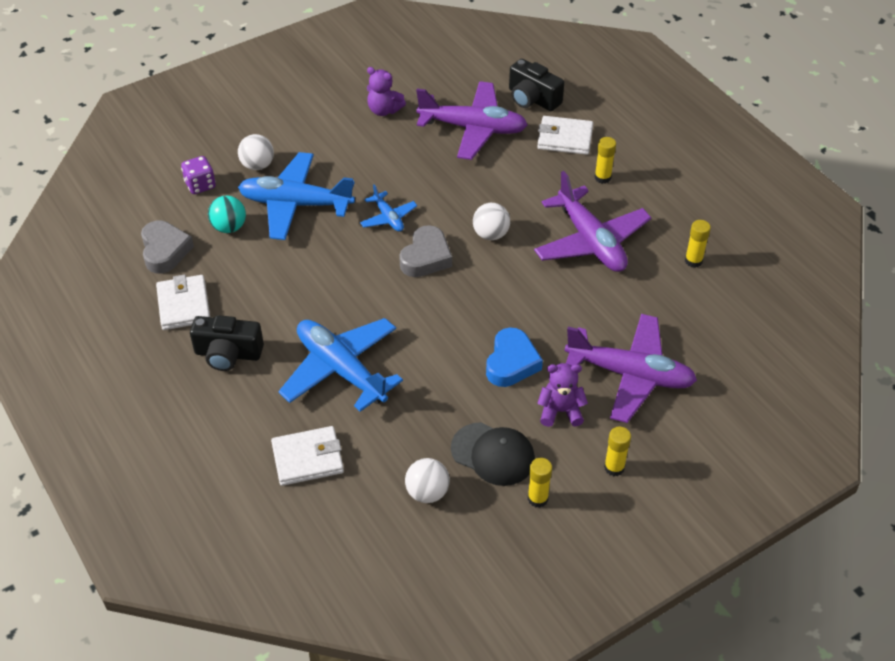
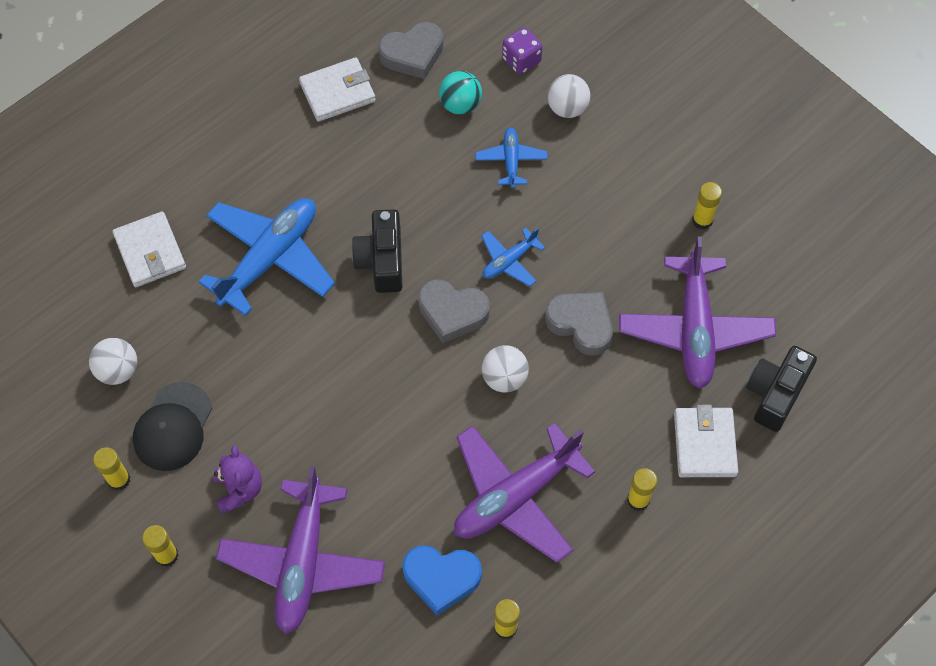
camera: 80 degrees right, 15 degrees up
(228, 354) = (277, 149): black camera -> black camera (382, 261)
(295, 204) = (511, 161): blue plane -> blue plane, size x0.49
(384, 110) = (702, 220): purple teddy bear -> yellow glue stick
(454, 186) = (581, 324): none -> grey heart
(511, 362) = (303, 429): blue heart -> blue heart (441, 578)

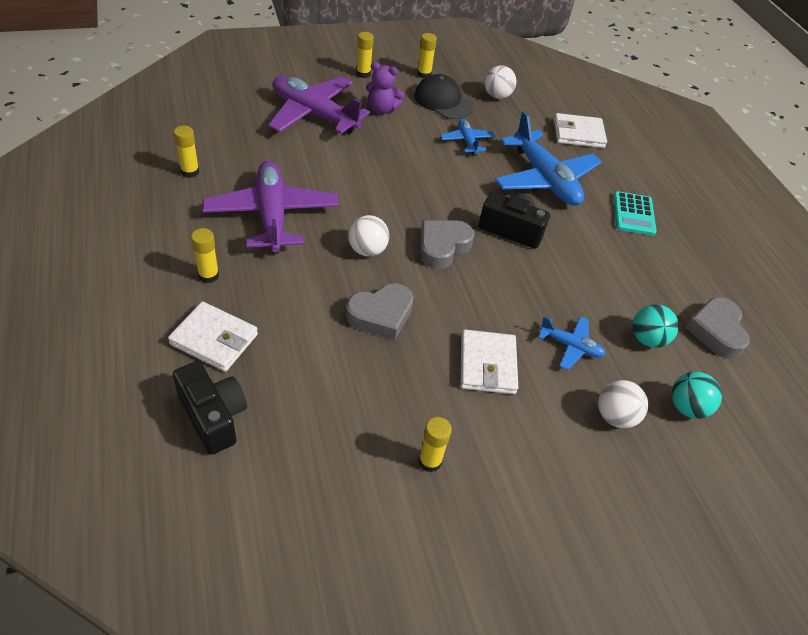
camera: 110 degrees right, 15 degrees down
(277, 157) = (633, 214): none -> turquoise calculator
(337, 92) = (687, 269): white wallet -> white wallet (487, 365)
(441, 578) = (249, 160): blue heart -> none
(509, 261) = (469, 299): blue plane -> blue plane (467, 141)
(521, 60) = (686, 407): purple dice -> turquoise ball
(694, 329) = (321, 390): purple plane -> none

